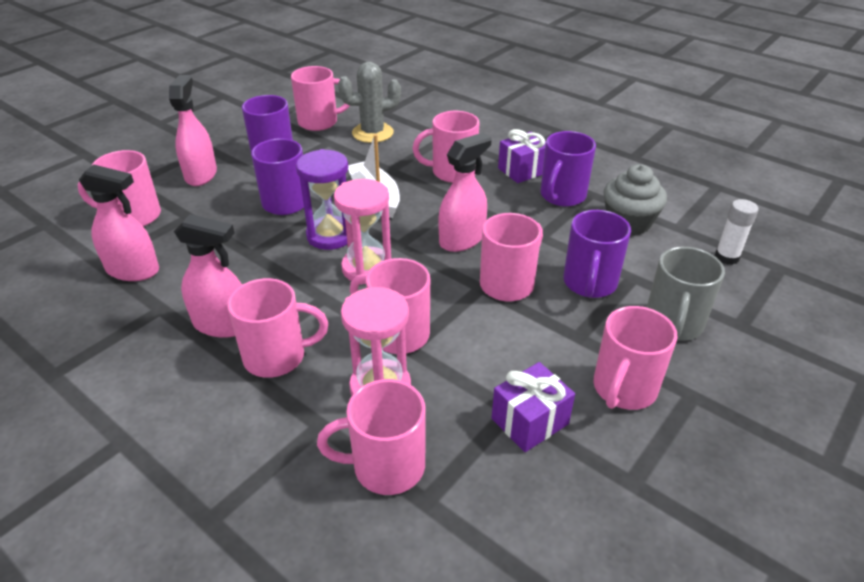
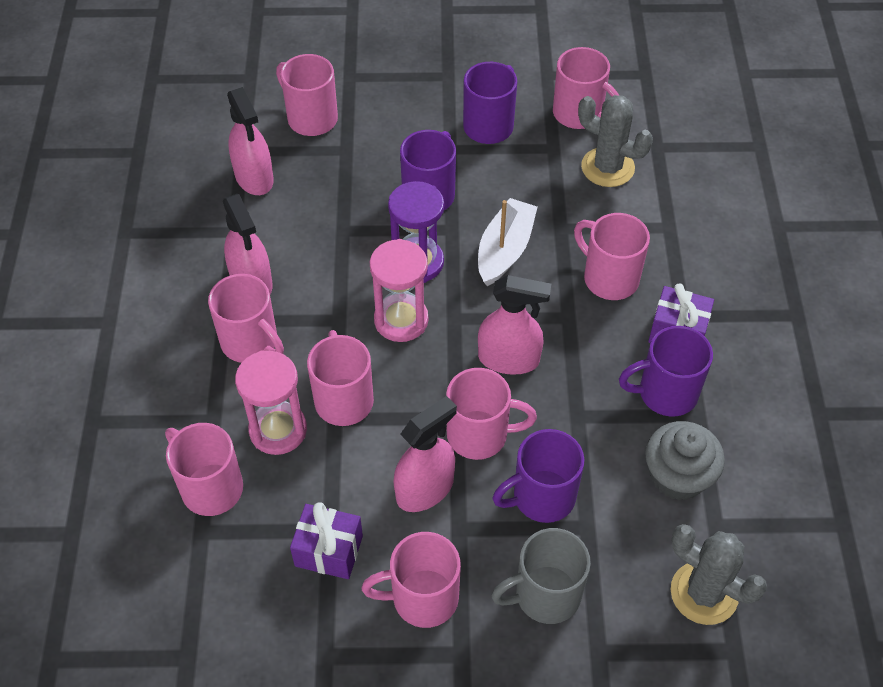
camera: 50 degrees right, 15 degrees up
(201, 175) = (406, 107): pink spray bottle -> pink spray bottle (425, 489)
(726, 257) = (704, 593): white glue stick -> grey cactus

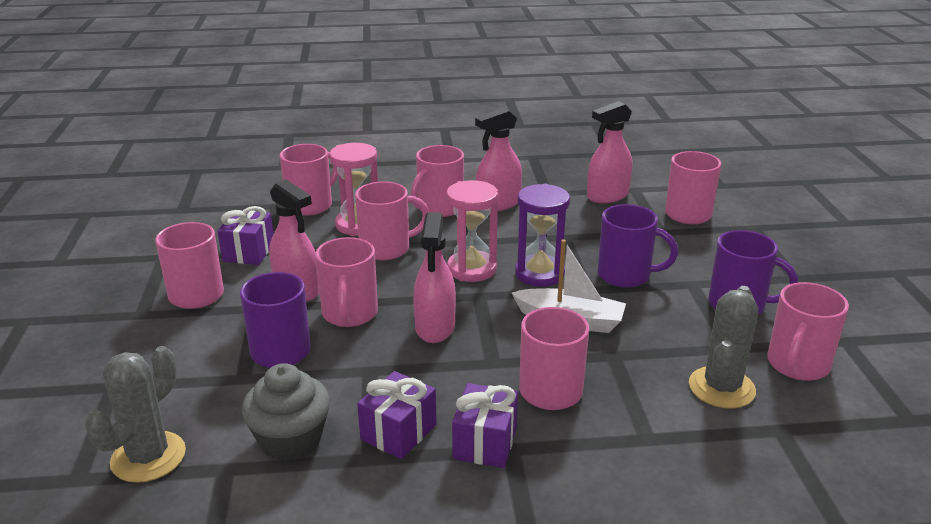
camera: 85 degrees right, 25 degrees down
(545, 595) = (179, 354): grey mug -> none
(665, 393) = (398, 432): purple mug -> purple gift

